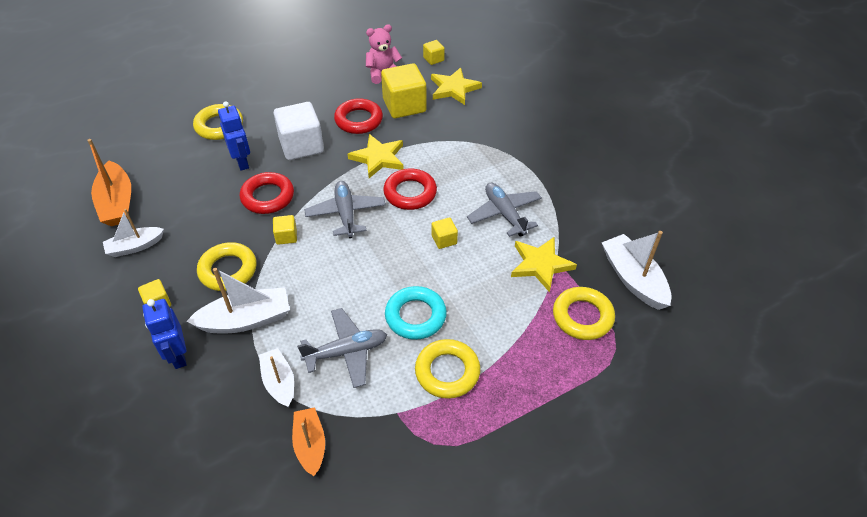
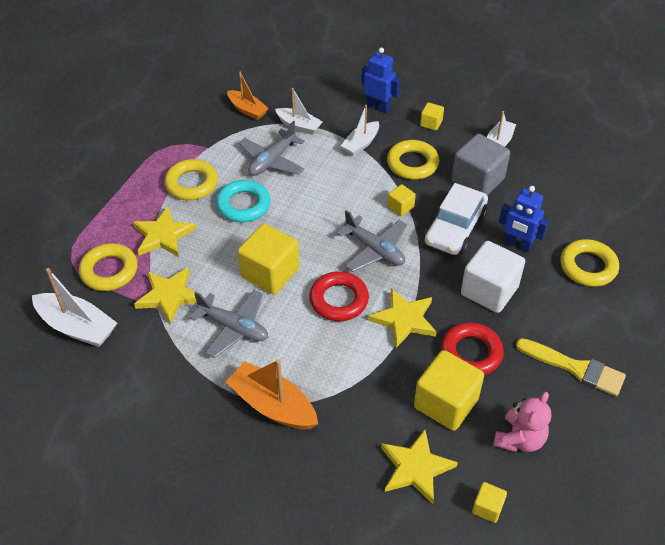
camera: 145 degrees right, 0 degrees up
(117, 203) = (559, 161): orange boat -> orange boat (273, 405)
(199, 224) = (477, 180): none -> grey cube
(246, 320) = (361, 144): white boat -> white boat, size x0.65
(268, 197) = (455, 228): red ring -> white car
(309, 85) = (575, 368): none -> yellow brush
(444, 240) = (270, 273): yellow cube -> yellow cube, size x2.08
(513, 326) = (163, 235): none -> yellow star

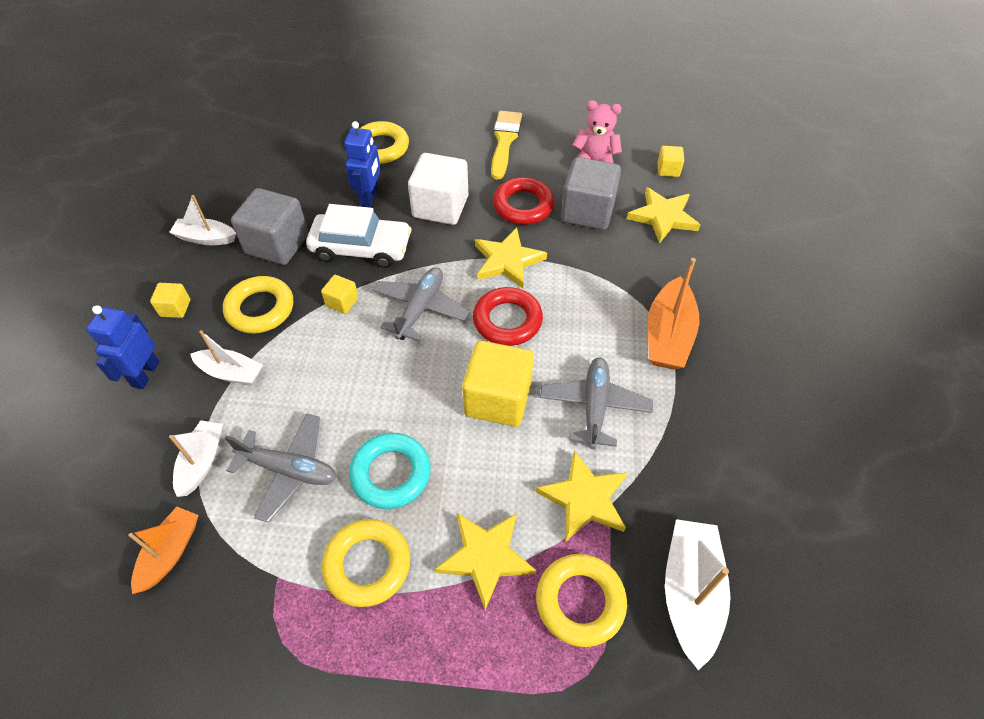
camera: 110 degrees left, 5 degrees up
(446, 403) = (587, 211): yellow cube -> grey cube

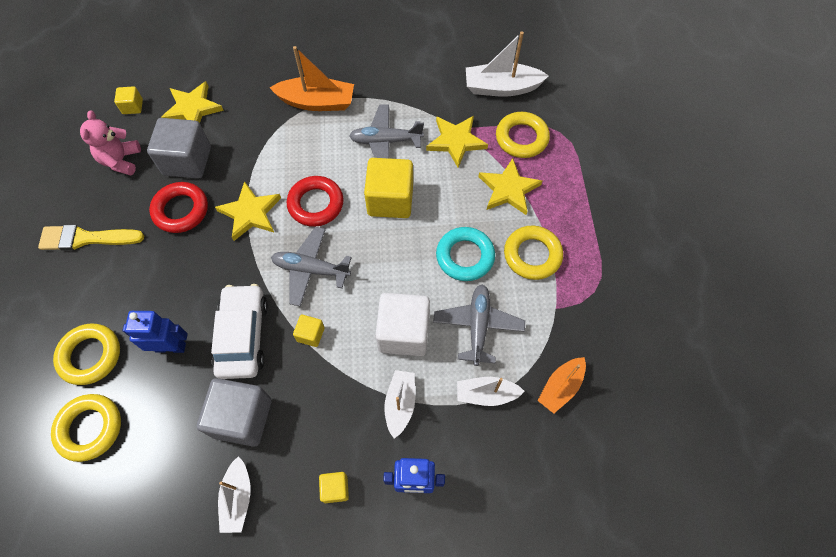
camera: 100 degrees left, 10 degrees up
(170, 553) = (560, 387): orange boat -> orange boat turned 60 degrees counterclockwise
(260, 309) = (326, 404): yellow ring -> yellow ring (90, 428)
(440, 207) = (184, 278): white cube -> white cube (403, 333)

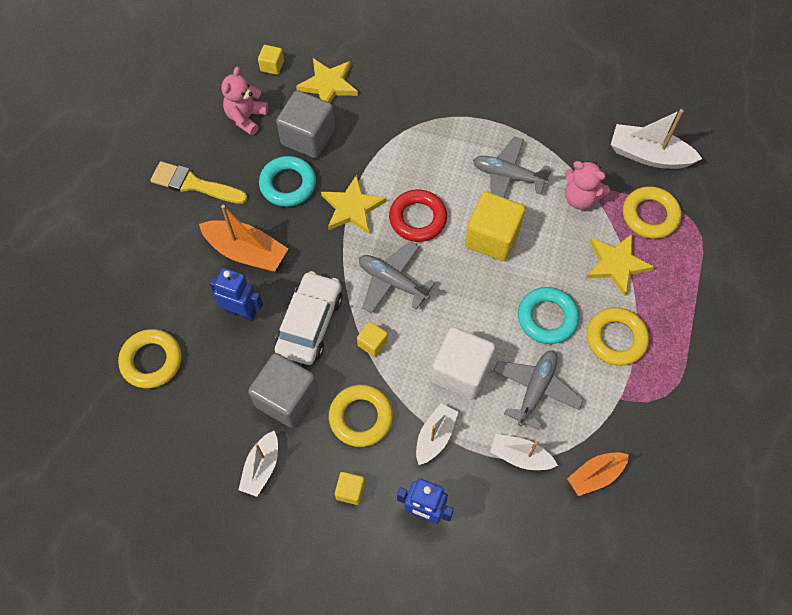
camera: 20 degrees right, 0 degrees up
(90, 356) = (169, 296): yellow ring -> yellow ring (361, 417)
(181, 210) = (288, 184): red ring -> turquoise ring
(317, 102) = (452, 114): orange boat -> orange boat (246, 252)
(456, 141) = (580, 198): yellow star -> pink teddy bear

